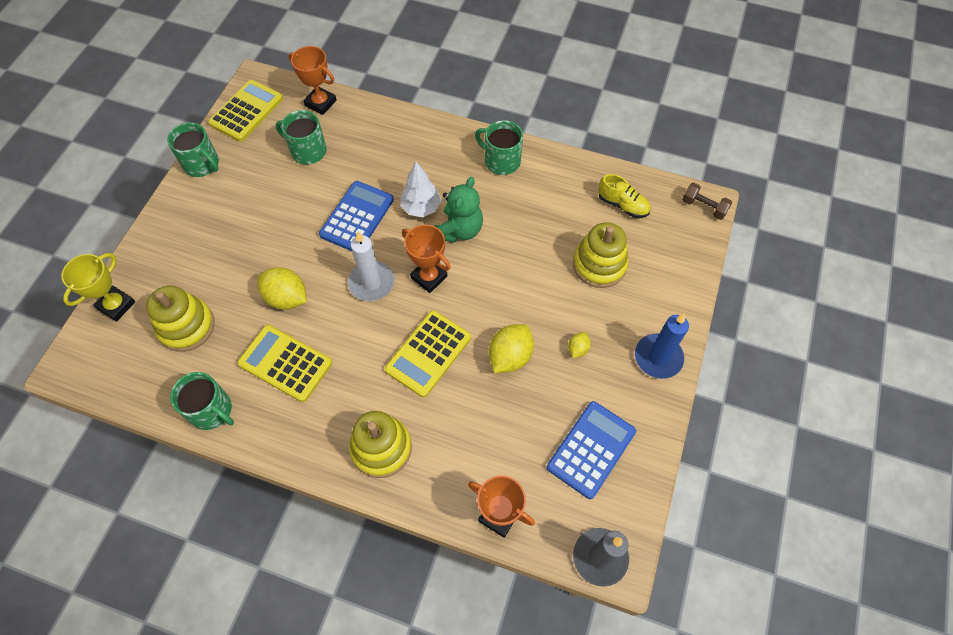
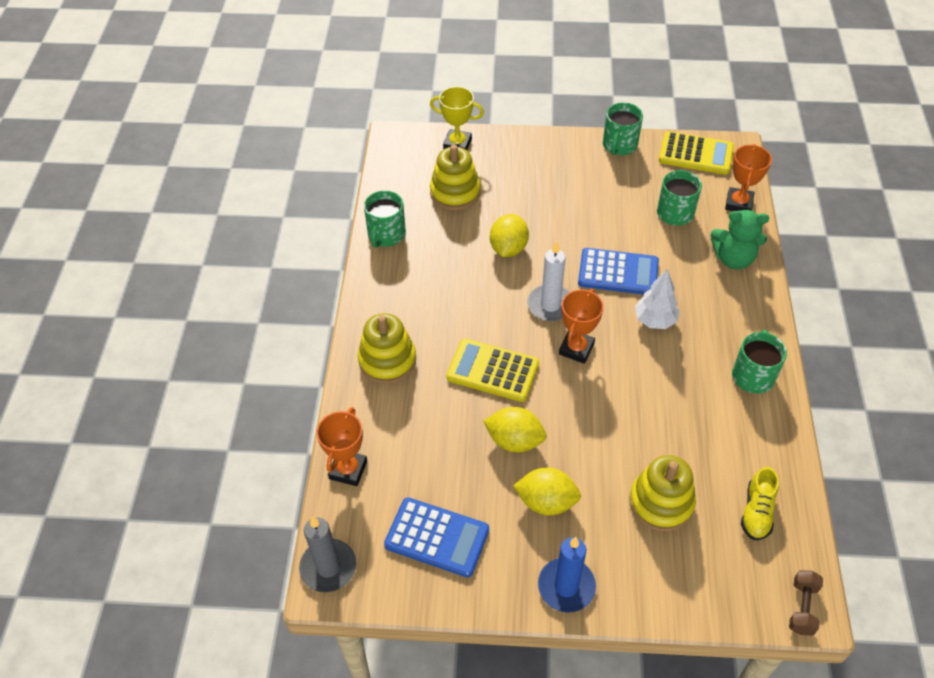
camera: 75 degrees right, 10 degrees down
(285, 363) = (444, 268): yellow calculator -> none
(459, 230) = (643, 360): green teddy bear -> green teddy bear (733, 259)
(577, 349) = (546, 502): yellow lemon -> yellow lemon, size x1.94

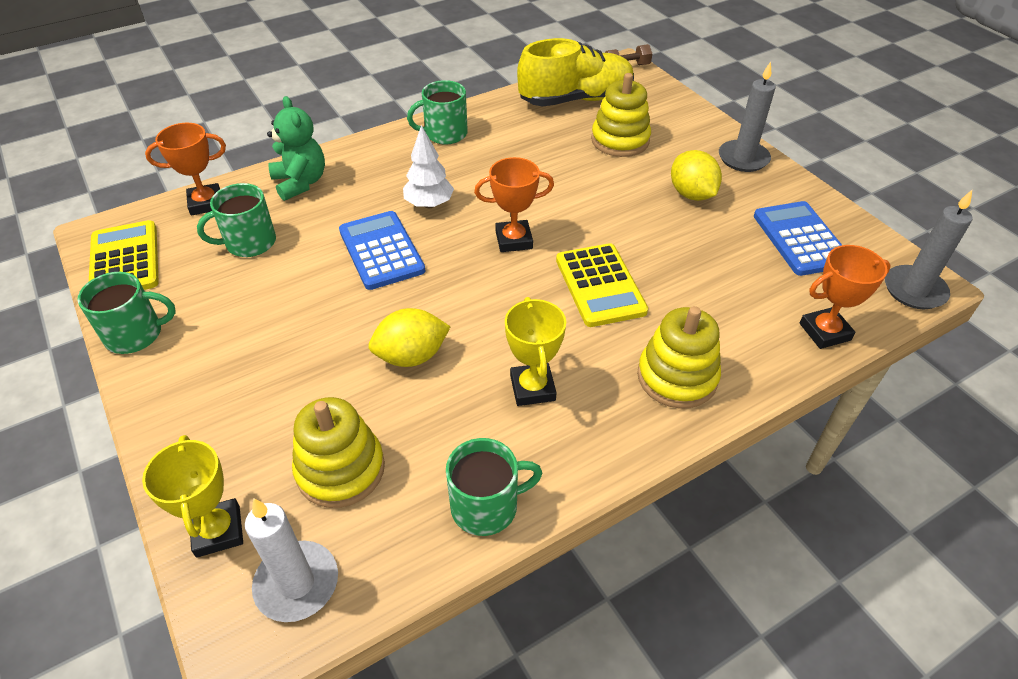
camera: 125 degrees left, 5 degrees down
(439, 289) = (532, 388): none -> yellow trophy
(514, 441) = (658, 236): yellow lemon -> none
(550, 305) = (472, 281): white candle -> white candle (297, 583)
(566, 586) = (743, 158): blue candle -> grey candle
(757, 512) = (576, 99): yellow shoe -> yellow shoe, size x1.98

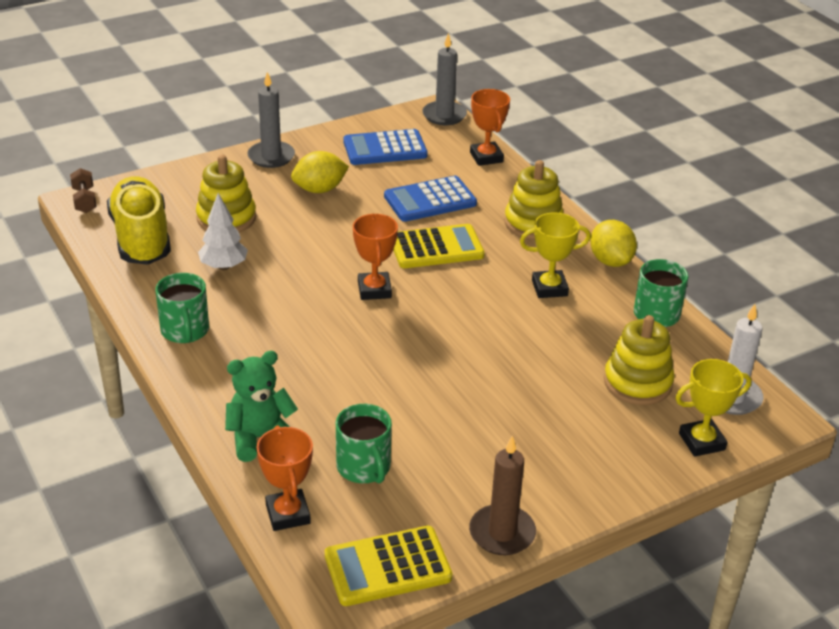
camera: 90 degrees left, 10 degrees down
(135, 334) = (502, 533): green mug -> brown candle
(381, 251) = (384, 371): blue calculator -> blue calculator (430, 200)
(411, 356) = (520, 349): yellow lemon -> yellow lemon (610, 261)
(429, 204) = (313, 341): white tree -> white tree (224, 266)

